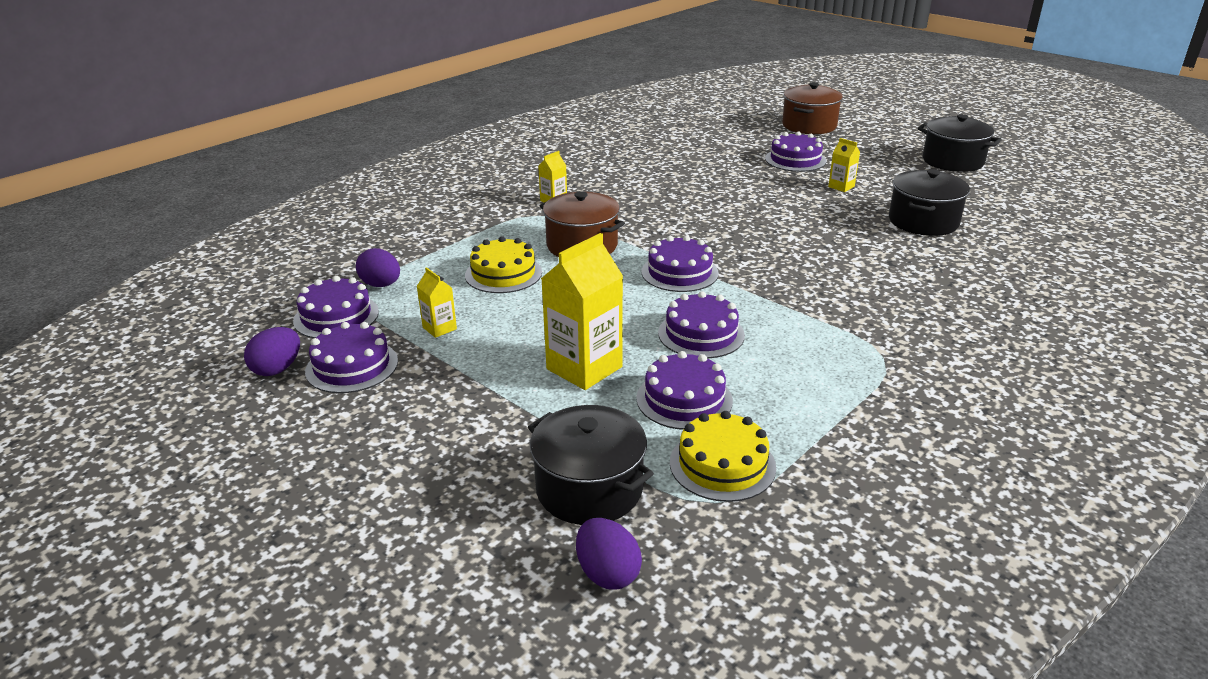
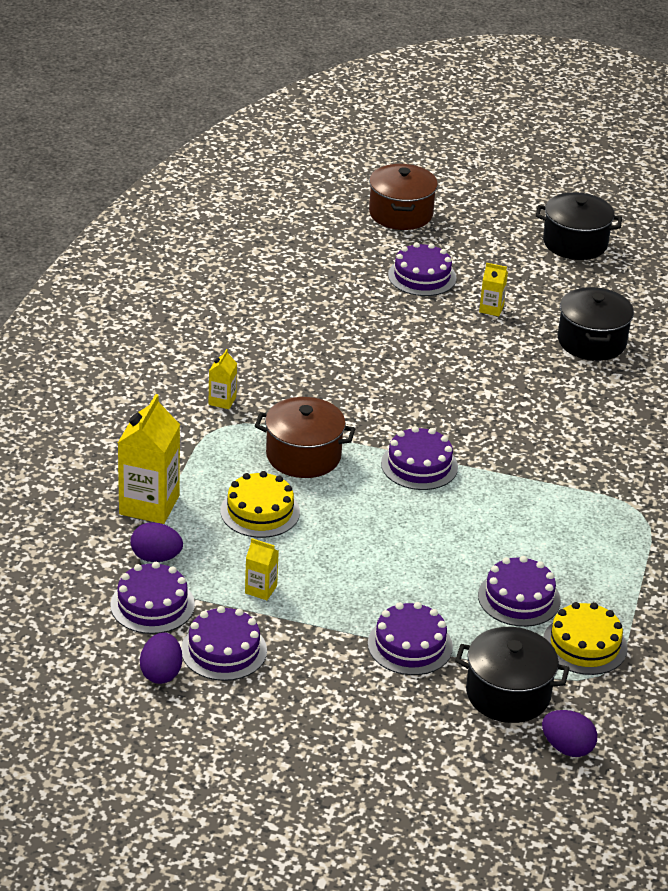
camera: 30 degrees left, 5 degrees up
(584, 368) = (419, 592): yellow carton -> yellow carton (149, 505)
(701, 334) = (487, 530): purple cake -> purple cake (410, 645)

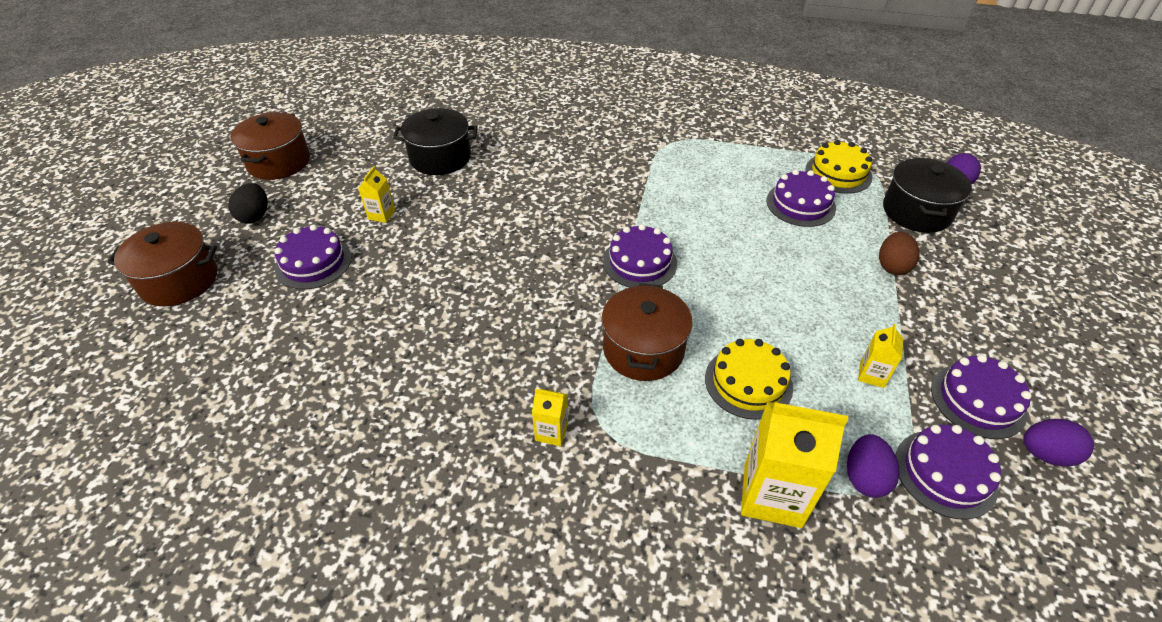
camera: 90 degrees left, 10 degrees up
(410, 645) = (892, 266): purple cake -> brown egg
(487, 239) = (255, 216): none -> black egg
(575, 243) = (279, 162): black pot -> brown pot

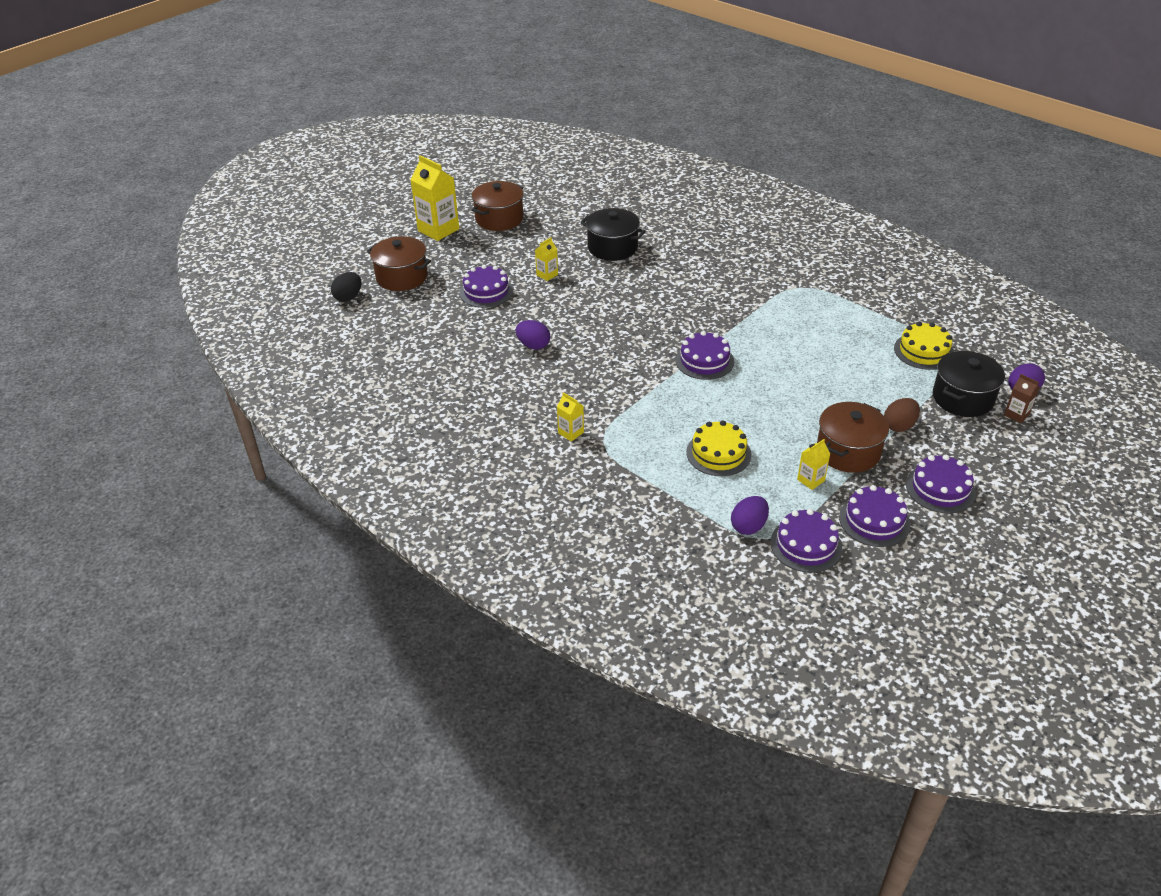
camera: 30 degrees right, 5 degrees down
(255, 216) = (465, 251): black egg -> black egg (348, 297)
(643, 349) = (663, 411): brown pot -> brown pot (848, 451)
(772, 494) = (680, 511): yellow carton -> yellow carton (438, 230)
(800, 204) = (867, 363): purple cake -> purple cake (940, 488)
(975, 212) = (1016, 414): none -> brown carton
(1045, 454) = (890, 563): purple egg -> purple egg (533, 345)

